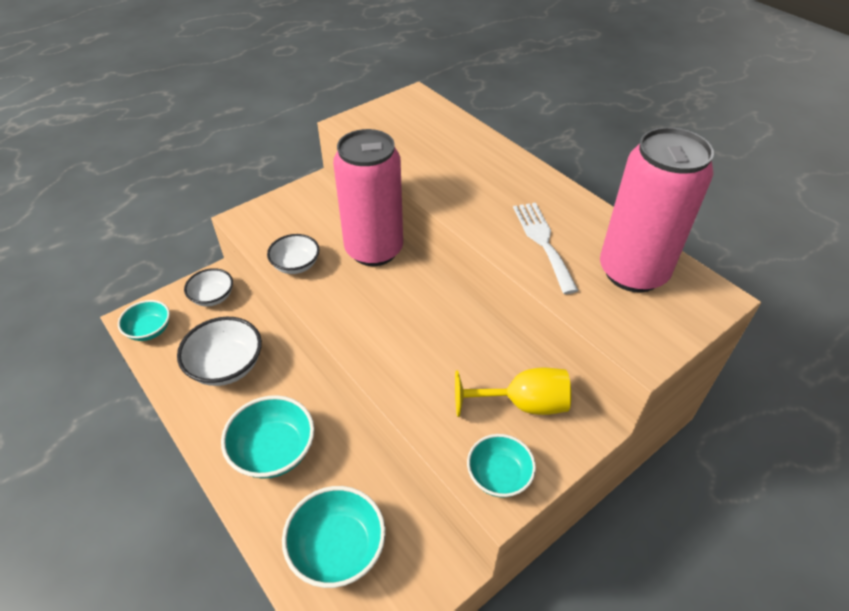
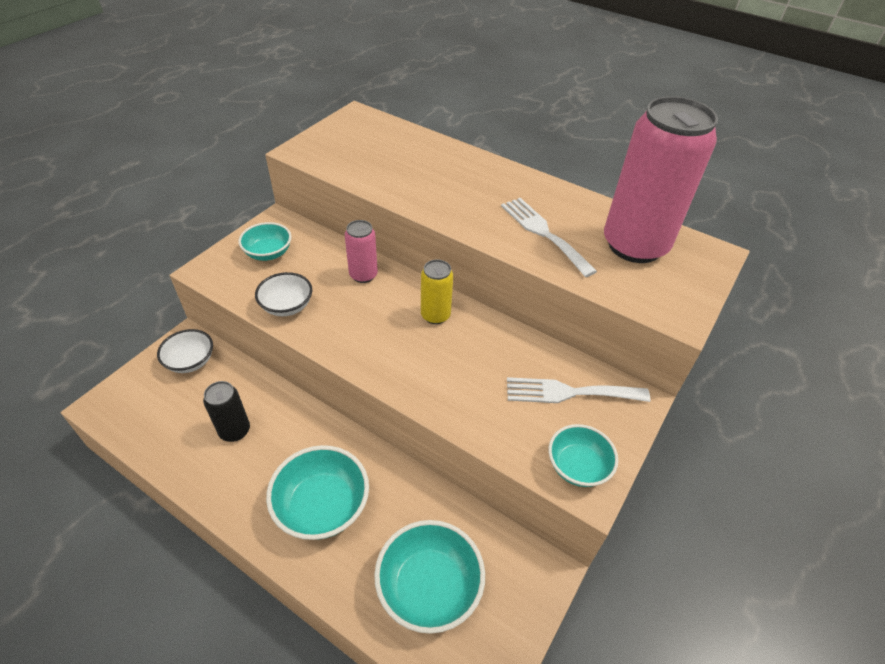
camera: 20 degrees left, 0 degrees up
(149, 330) = (128, 413): turquoise bowl -> turquoise bowl (268, 253)
(226, 366) = (235, 431): white bowl -> black can
(374, 250) = (363, 275): pink can -> pink can, size x0.46
(424, 301) = (435, 315): none -> yellow can
(522, 404) = (569, 392): yellow goblet -> white fork

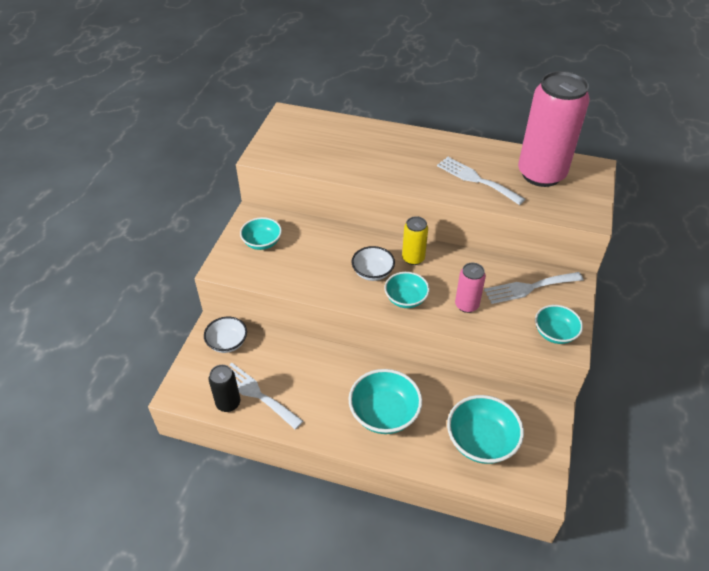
camera: 15 degrees left, 0 degrees up
(186, 433) = (256, 393): none -> white fork
(235, 431) = (292, 382): black can -> black can (228, 403)
(287, 306) = (301, 279): white bowl -> white bowl (372, 272)
(363, 275) = (344, 242): pink can -> pink can (466, 305)
(399, 364) = (406, 299): none -> turquoise bowl

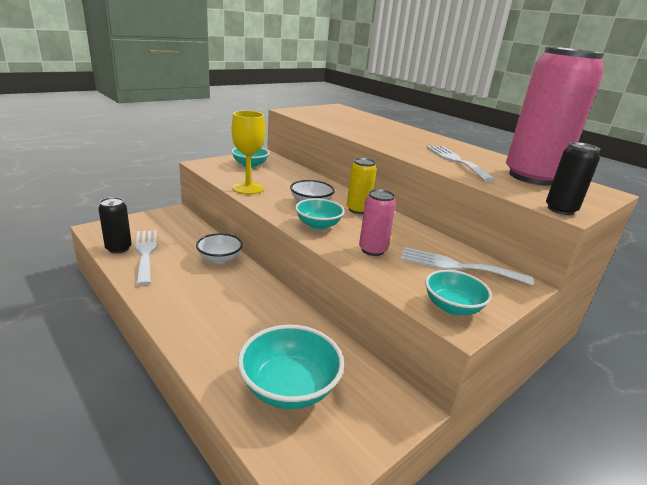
camera: 30 degrees right, 20 degrees down
(227, 343) = (171, 221): white bowl -> white bowl (220, 258)
(303, 282) = (248, 188): none -> yellow goblet
(384, 413) = (223, 314): turquoise bowl -> none
(587, 218) = (560, 210): none -> black can

